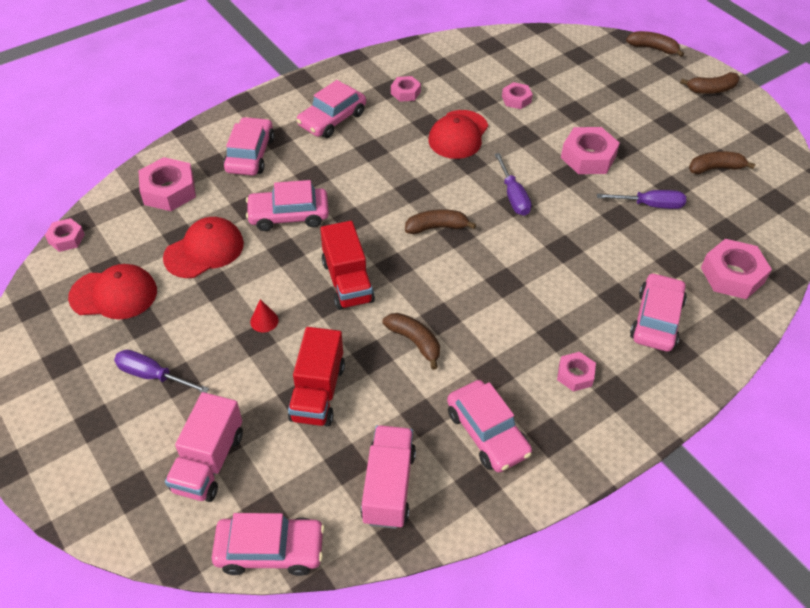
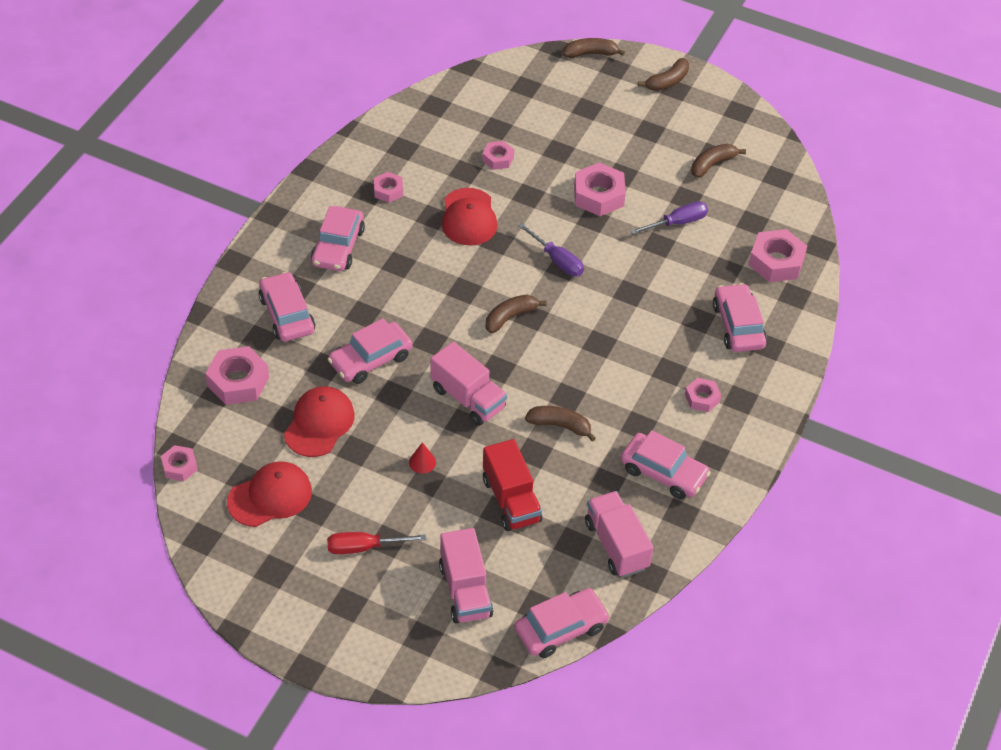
camera: 30 degrees left, 0 degrees up
(152, 375) = (363, 547): purple screwdriver -> red screwdriver
(347, 281) = (468, 398): red truck -> pink truck

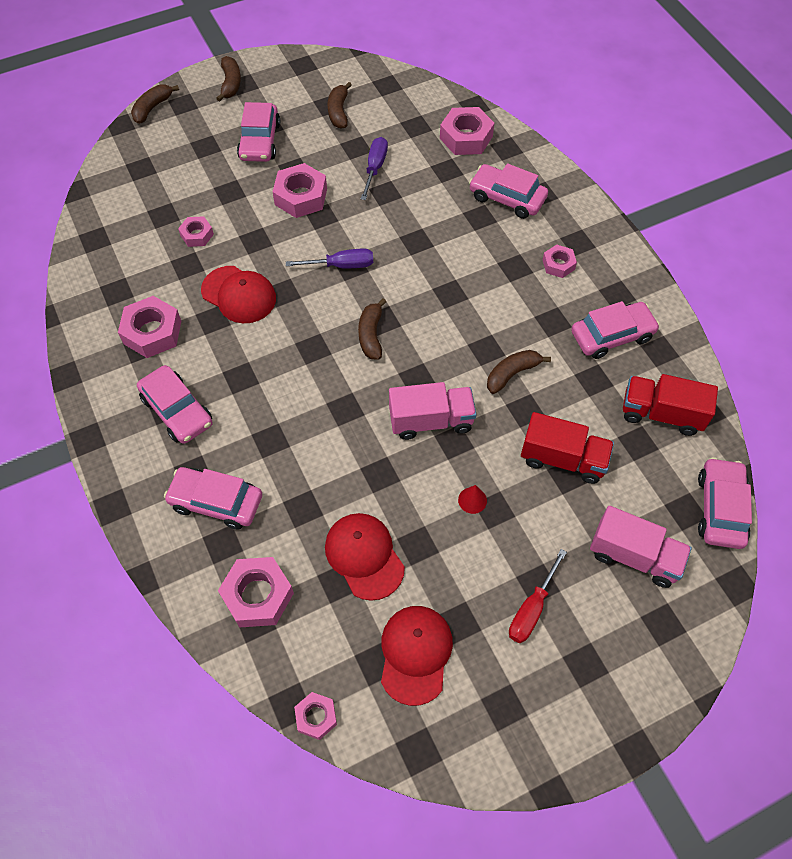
camera: 50 degrees left, 10 degrees up
(370, 360) = (327, 467): pink car -> pink car (260, 141)
(388, 191) = (152, 332): pink nut -> pink nut, size x1.73
(616, 545) = (661, 414): pink truck -> red truck

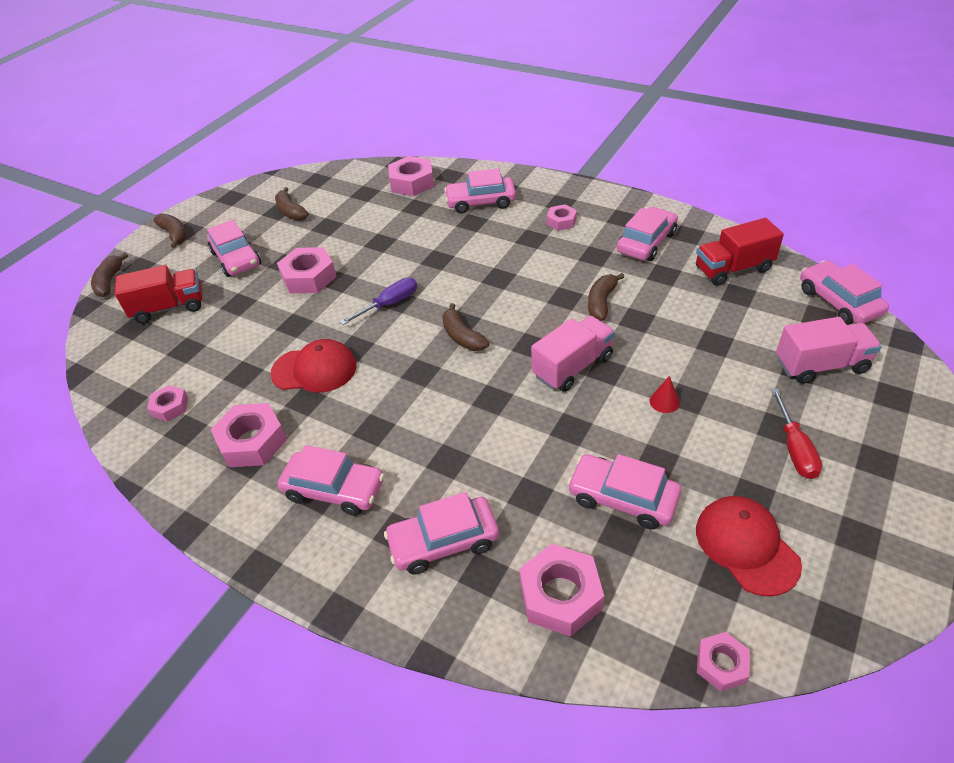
camera: 30 degrees left, 15 degrees down
(197, 235) = (233, 347): pink nut -> pink nut (170, 407)
(364, 556) = (622, 498): red cap -> pink car
(375, 168) = (356, 231): purple screwdriver -> none
(562, 459) = (699, 334): red truck -> red truck (169, 308)

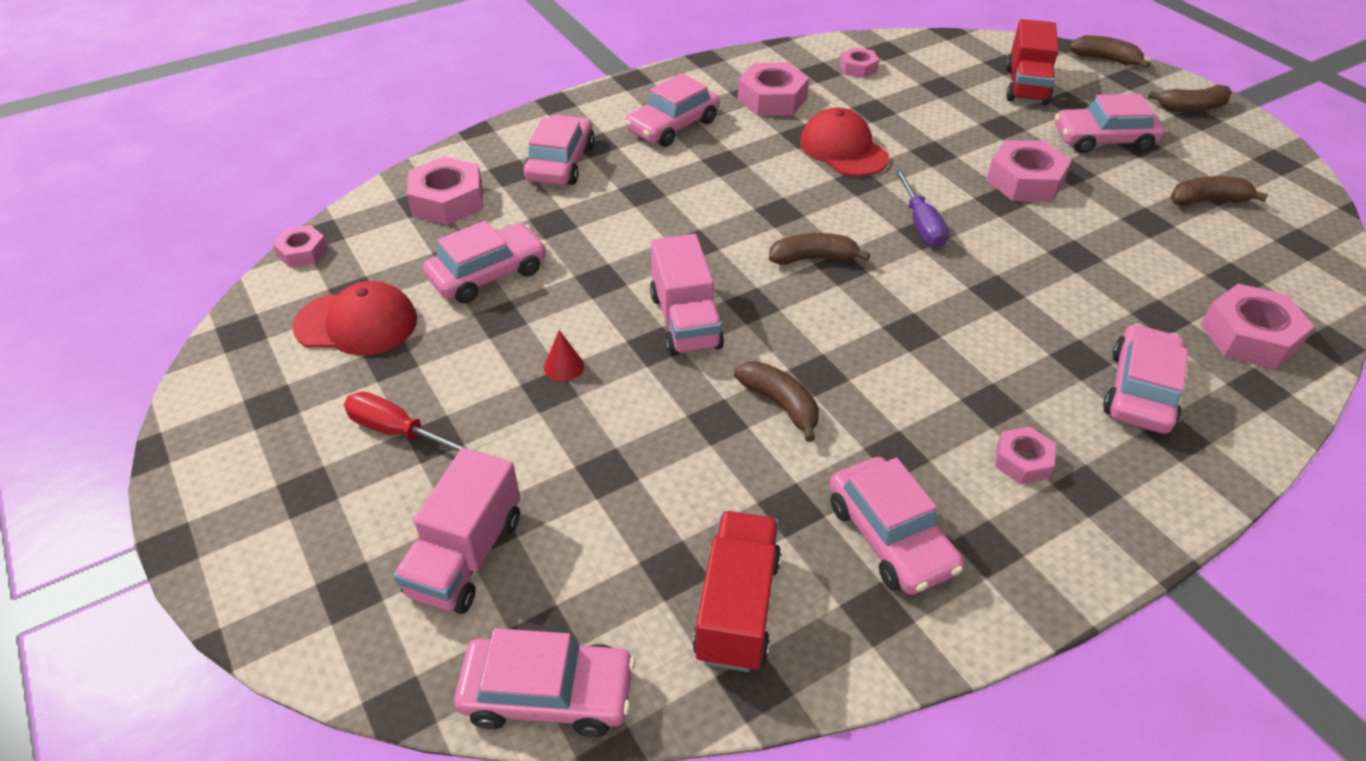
camera: 115 degrees right, 0 degrees up
(314, 370) = (843, 149): red cap -> red cap turned 120 degrees clockwise

